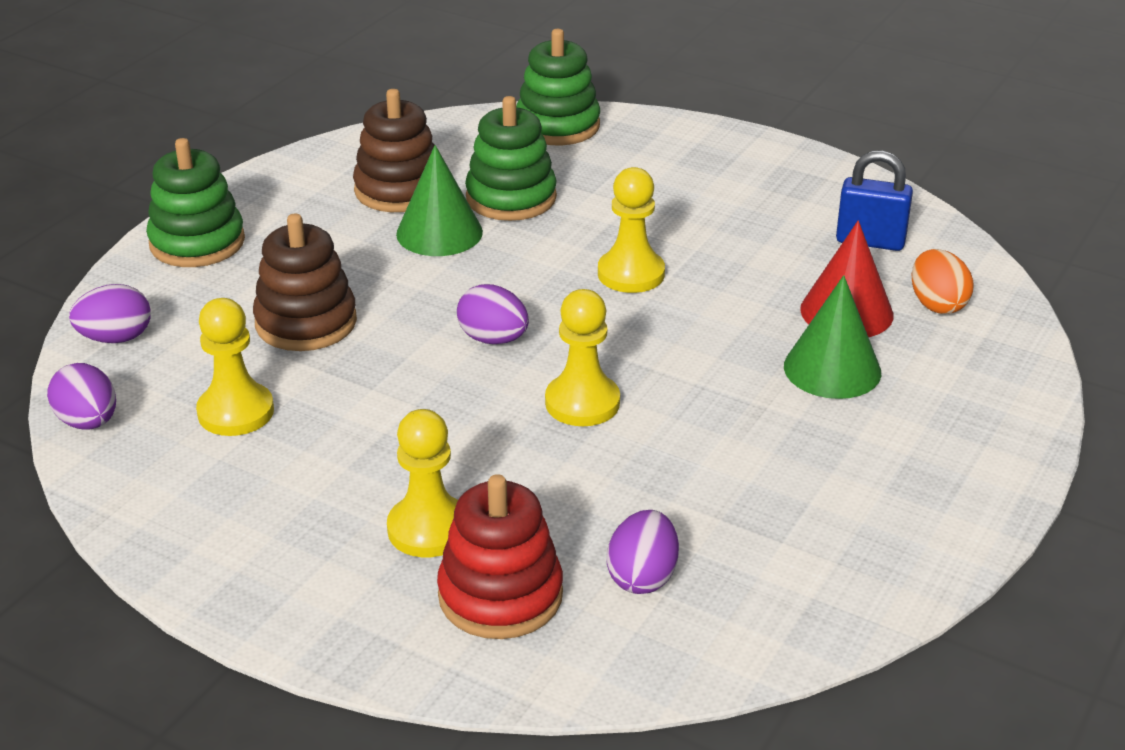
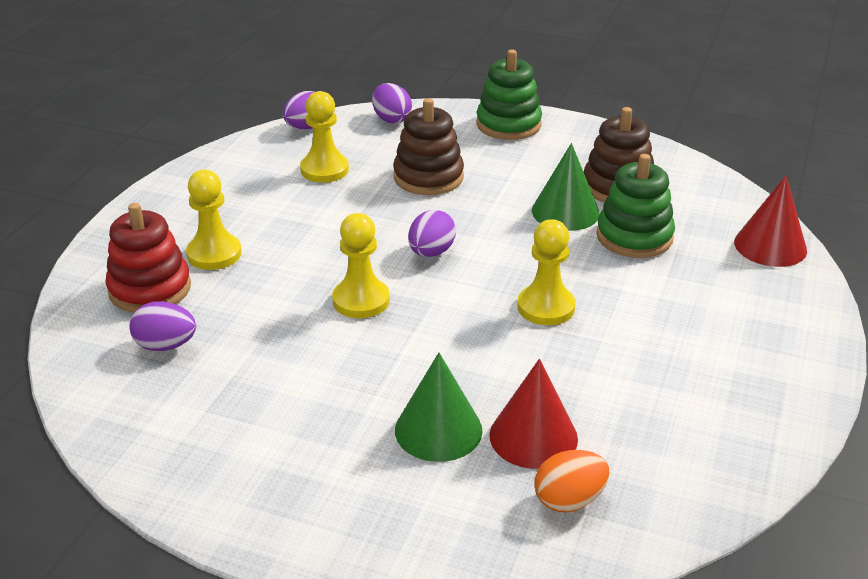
camera: 80 degrees right, 0 degrees up
(557, 126) = (770, 246): green stacking toy -> red cone
(870, 241) = (668, 450): blue padlock -> none

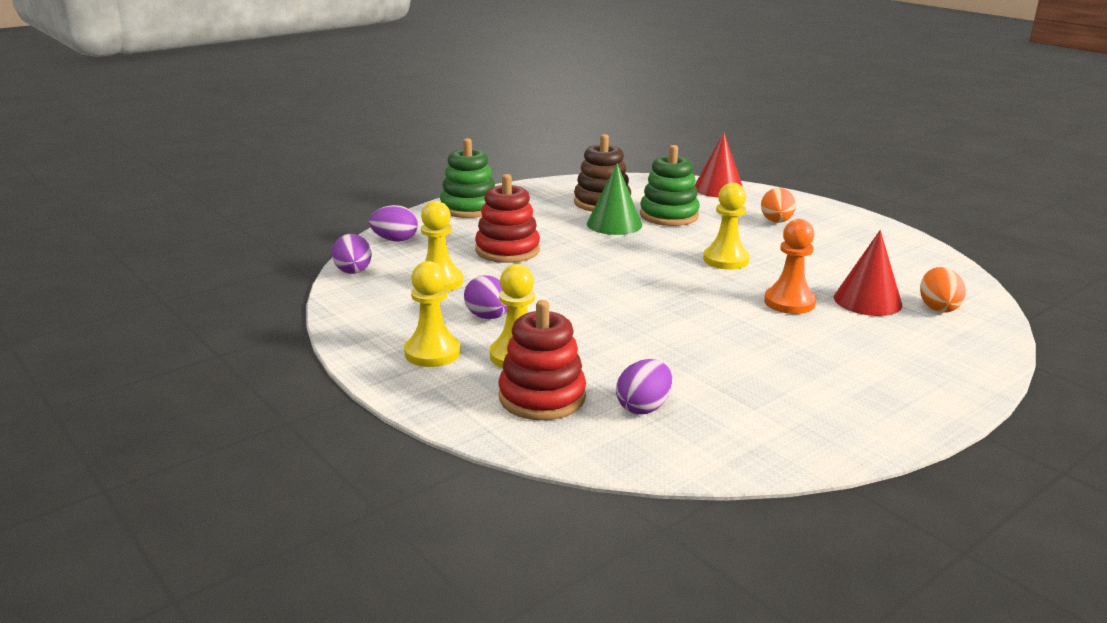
camera: 60 degrees left, 10 degrees down
(361, 300) = (656, 314): yellow pawn -> yellow pawn (432, 353)
(428, 177) = (507, 250): brown stacking toy -> red stacking toy
(431, 252) = (617, 275): purple egg -> purple egg (488, 317)
(438, 430) = (841, 327): green cone -> none
(471, 378) = (789, 302): none -> orange pawn
(711, 314) = (776, 222): none -> orange egg

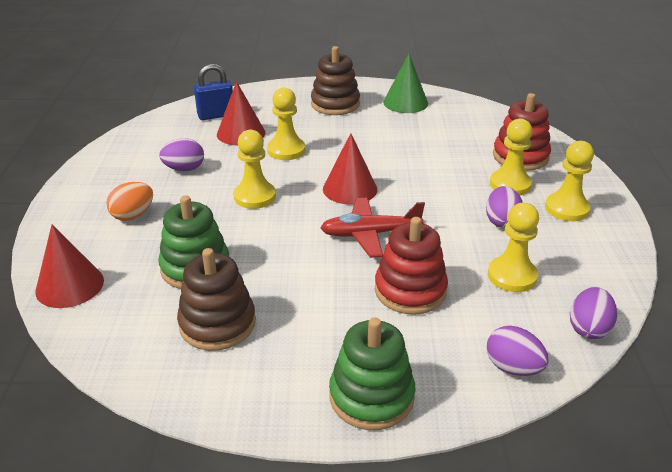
camera: 140 degrees left, 10 degrees up
(588, 269) = (370, 234): none -> red plane
(614, 224) = (263, 280): green cone -> green cone (405, 102)
(643, 407) = (471, 133): purple egg -> purple egg (184, 169)
(664, 293) = (350, 189): none -> red cone
(789, 302) = (286, 150): orange pawn -> yellow pawn
(869, 377) = (335, 104): none -> brown stacking toy
(938, 308) = (216, 115): orange egg -> blue padlock

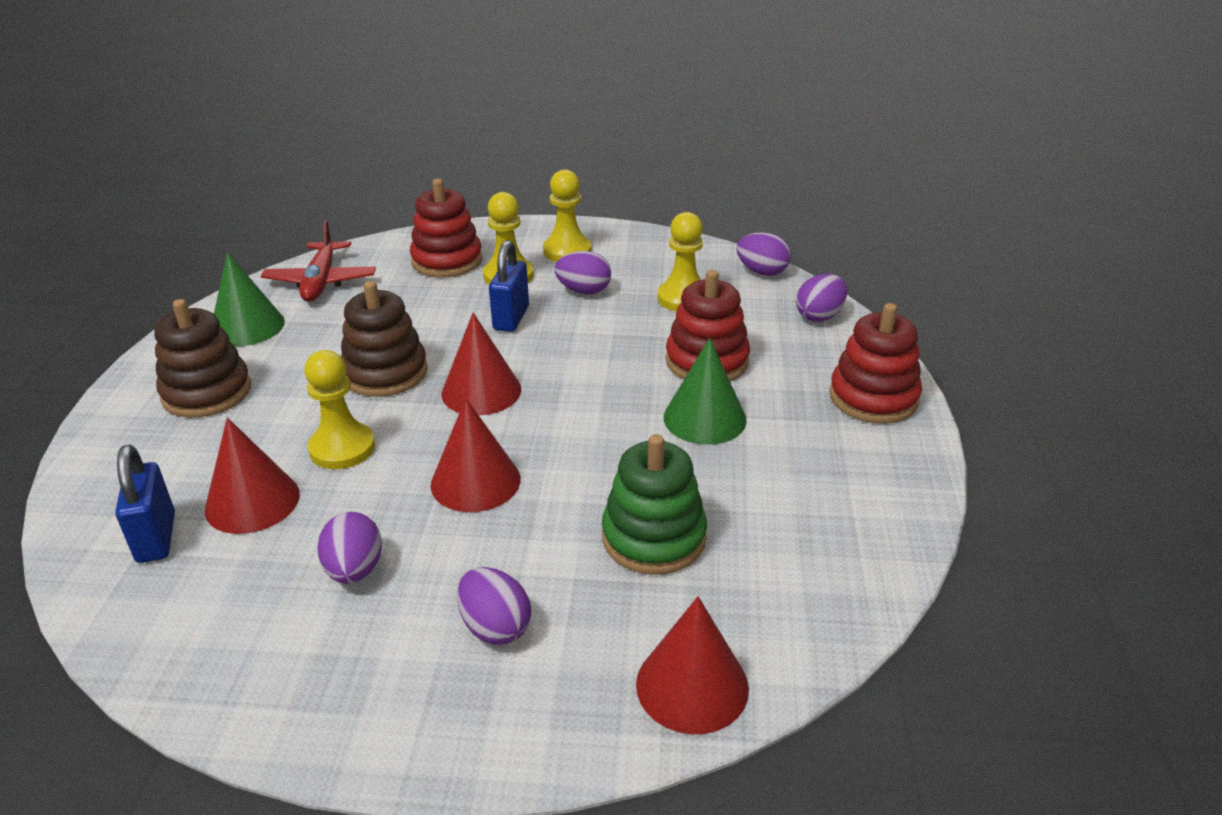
camera: 85 degrees left, 0 degrees up
(133, 215) = (495, 627): orange egg -> purple egg
(217, 324) = (773, 510): brown stacking toy -> brown stacking toy (385, 373)
(255, 196) = (475, 481): yellow pawn -> red cone
(328, 289) = (704, 418): none -> green cone
(370, 234) = (594, 381): red plane -> red plane (321, 281)
(371, 396) = (873, 398): green stacking toy -> red stacking toy
(447, 191) = (511, 318): none -> blue padlock

